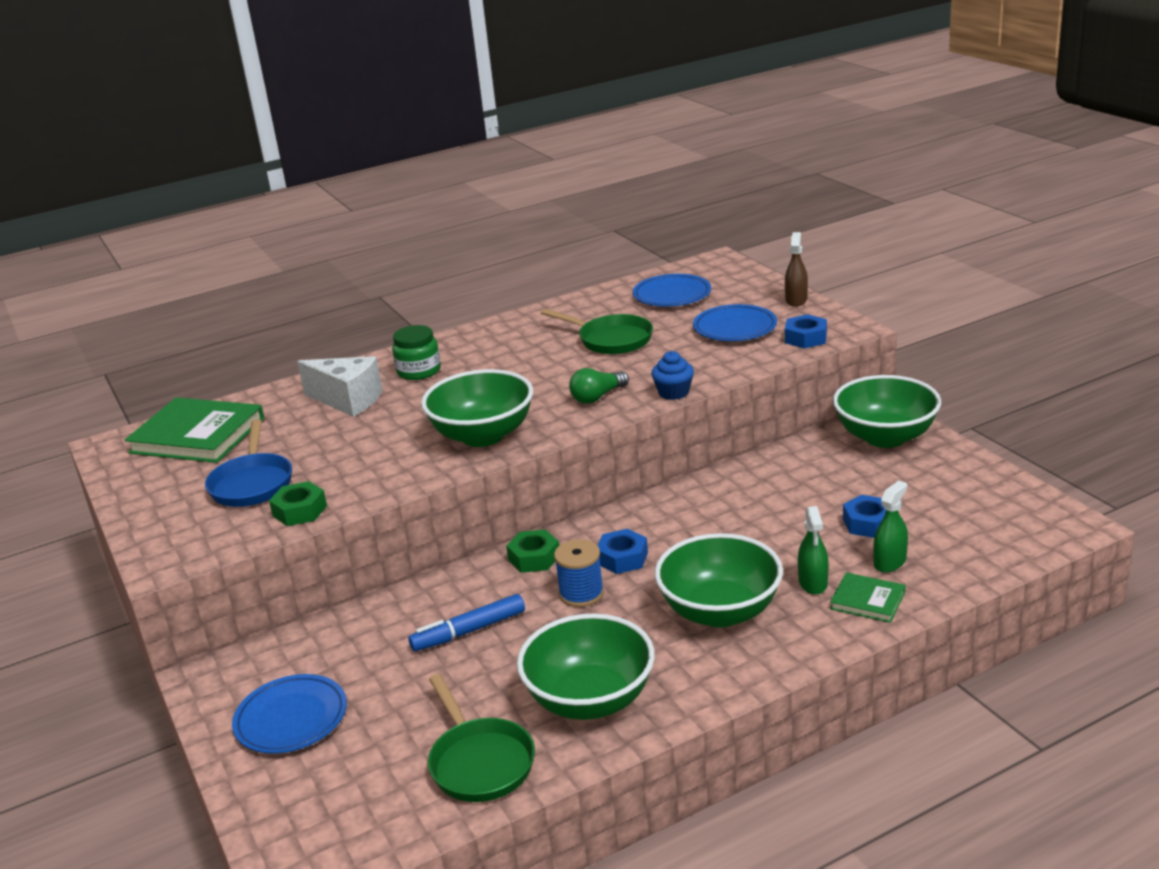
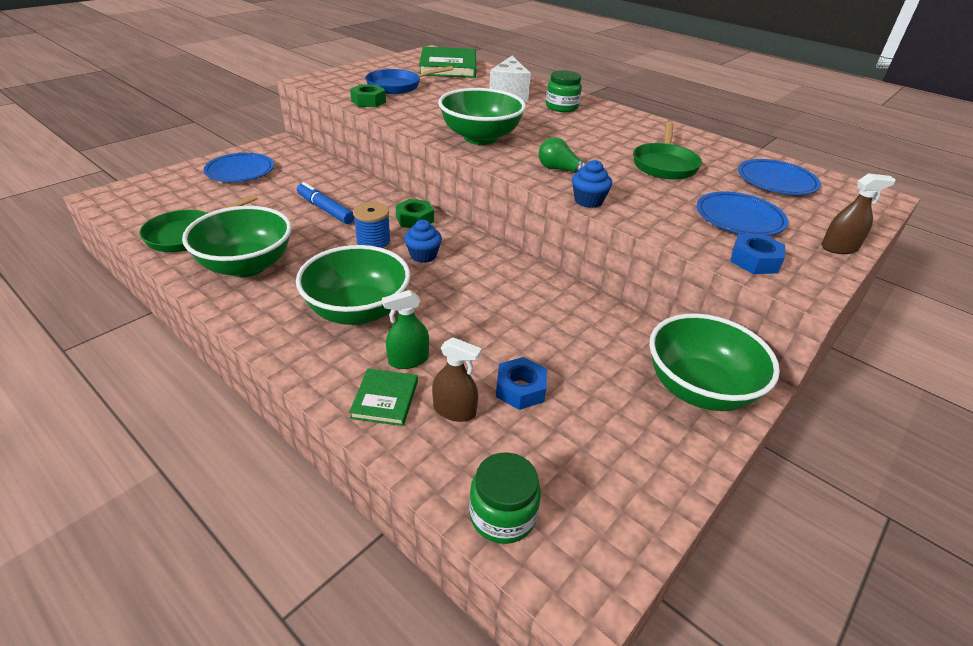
camera: 65 degrees right, 10 degrees up
(622, 558) = (423, 255): blue nut -> blue cupcake
(890, 562) = (454, 410): green spray bottle -> brown spray bottle
(1008, 551) = (502, 515): none -> green jar

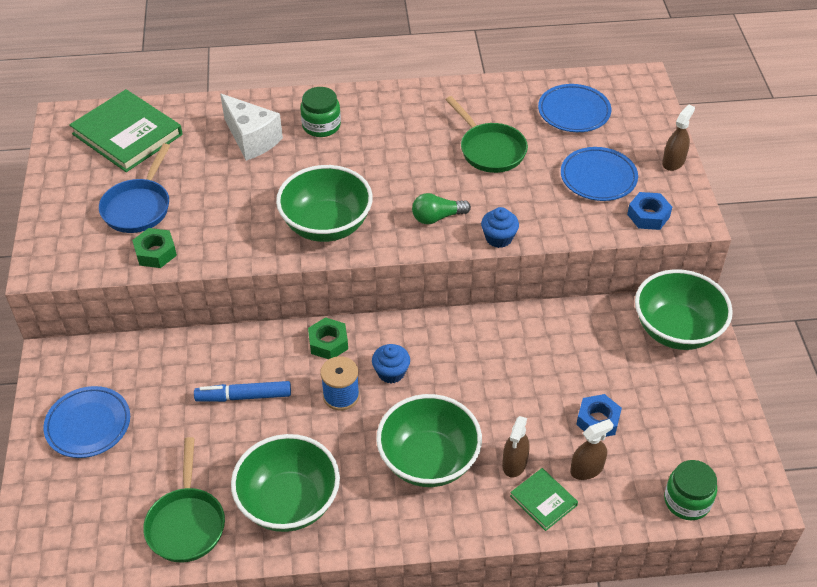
camera: 45 degrees left, 10 degrees up
(408, 360) = (514, 463): green spray bottle -> brown spray bottle

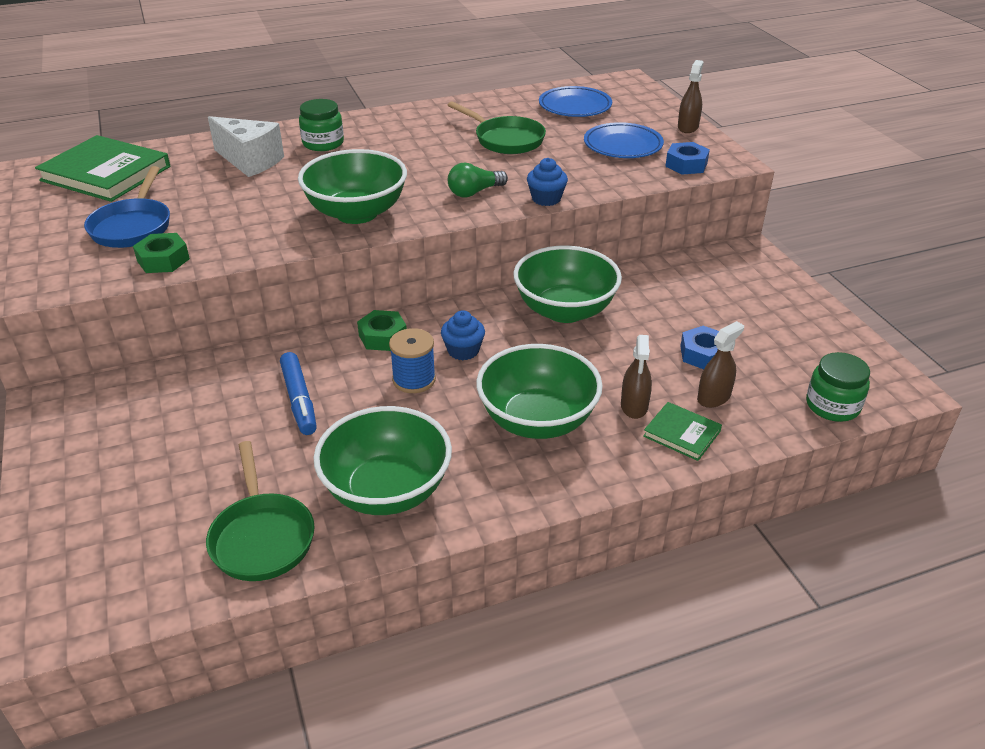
camera: 15 degrees left, 10 degrees down
(88, 425) = (107, 460): blue plate -> none
(244, 396) = (299, 399): blue marker -> blue marker turned 90 degrees counterclockwise
(676, 330) = (742, 271): green bowl -> green bowl (565, 310)

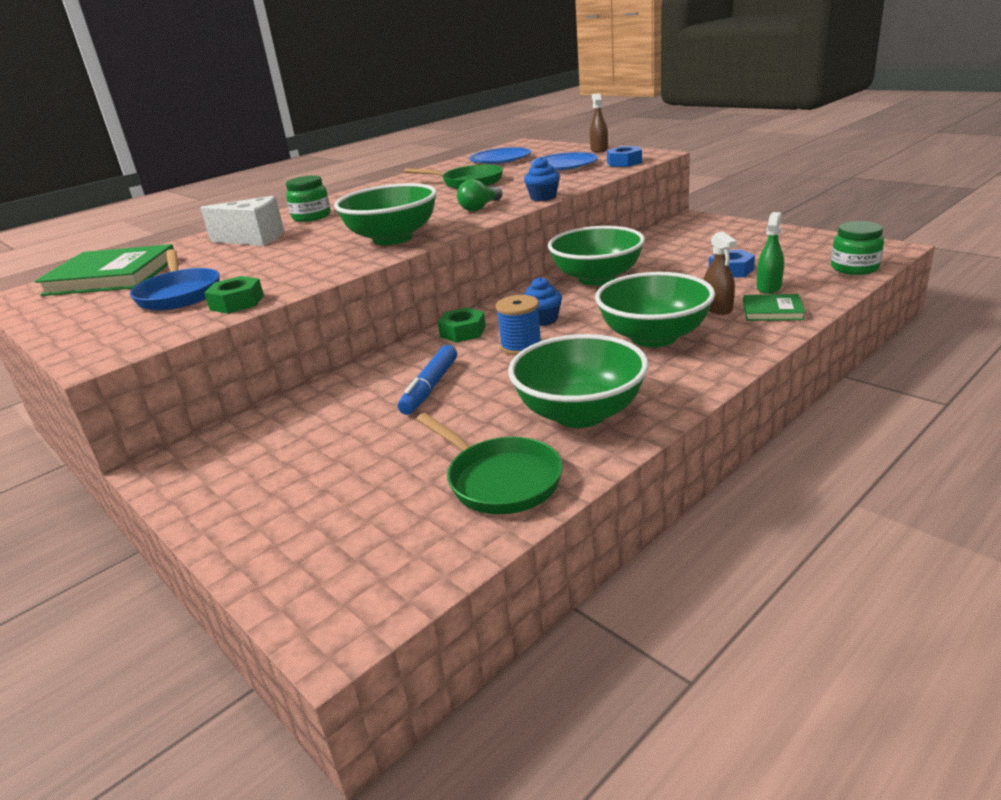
camera: 20 degrees left, 10 degrees down
(299, 399) = (430, 387): blue marker -> blue marker turned 60 degrees clockwise
(713, 397) = (768, 287): brown spray bottle -> green spray bottle

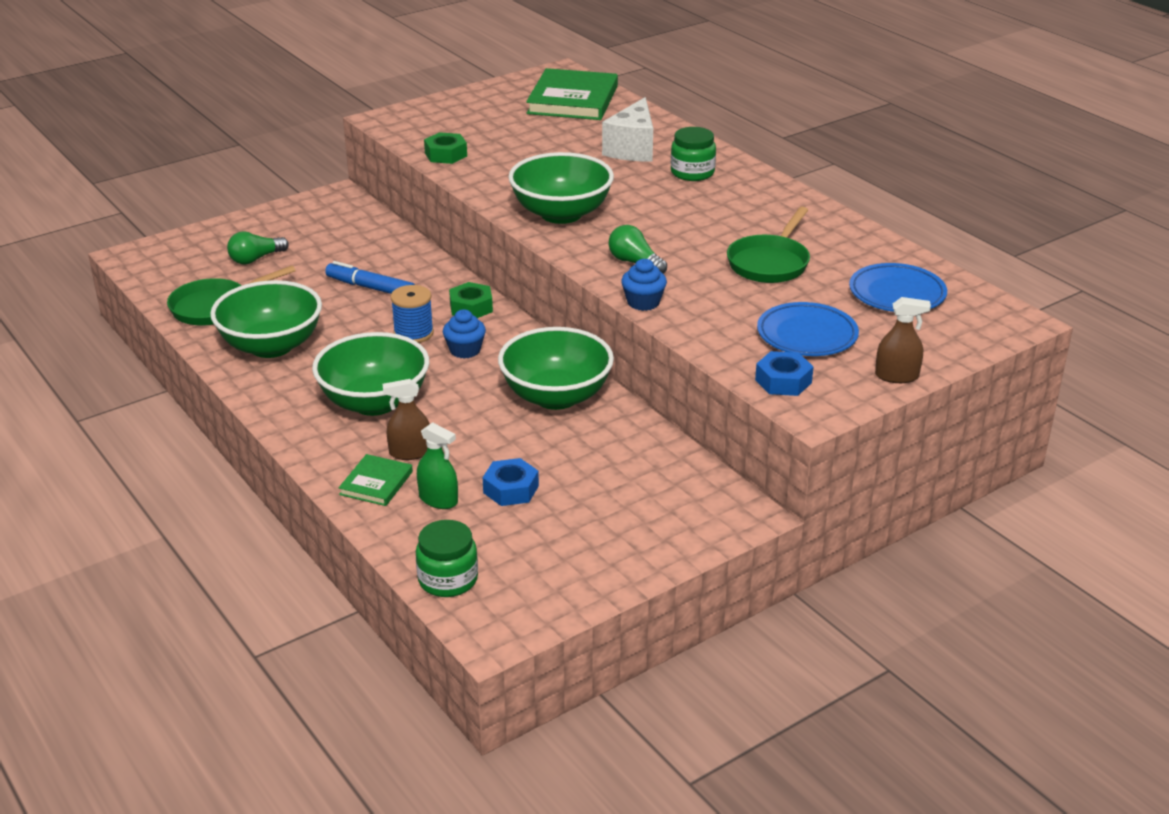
camera: 95 degrees right, 5 degrees up
(179, 294) = (491, 131): blue pan -> none
(355, 485) = (256, 259): none -> green light bulb

